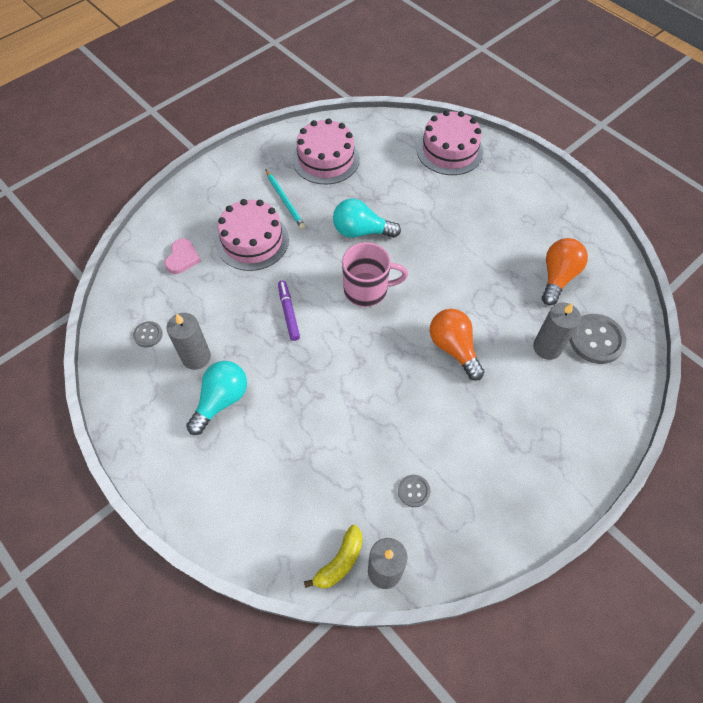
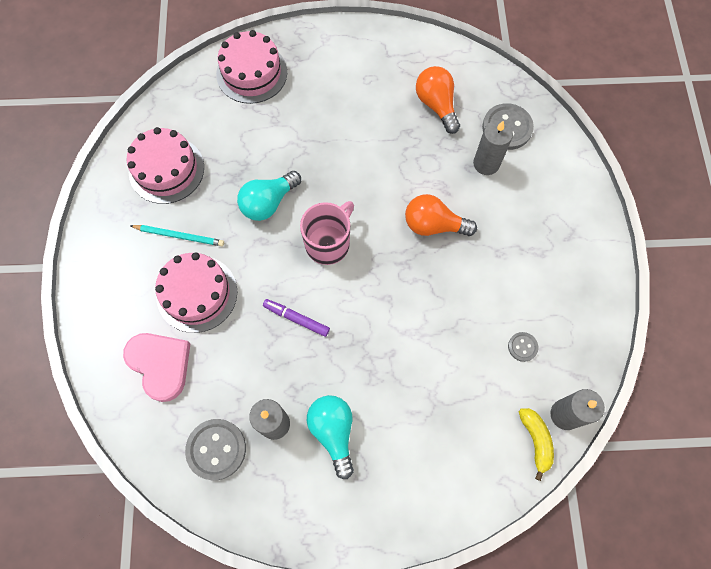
camera: 50 degrees left, 10 degrees up
(148, 335) = (216, 449): grey button -> grey button, size x1.91
(182, 258) = (160, 364): pink heart -> pink heart, size x1.65

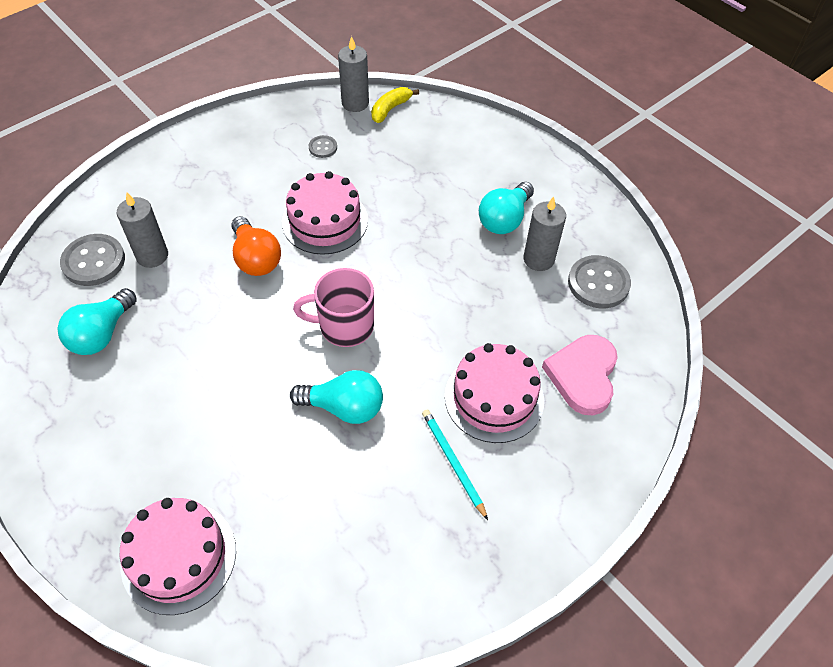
camera: 130 degrees left, 15 degrees down
(166, 170) = (389, 544): pink cake -> pink cake (325, 221)
(296, 319) = (440, 302): purple marker -> none
(436, 105) = (102, 334): orange light bulb -> turquoise light bulb

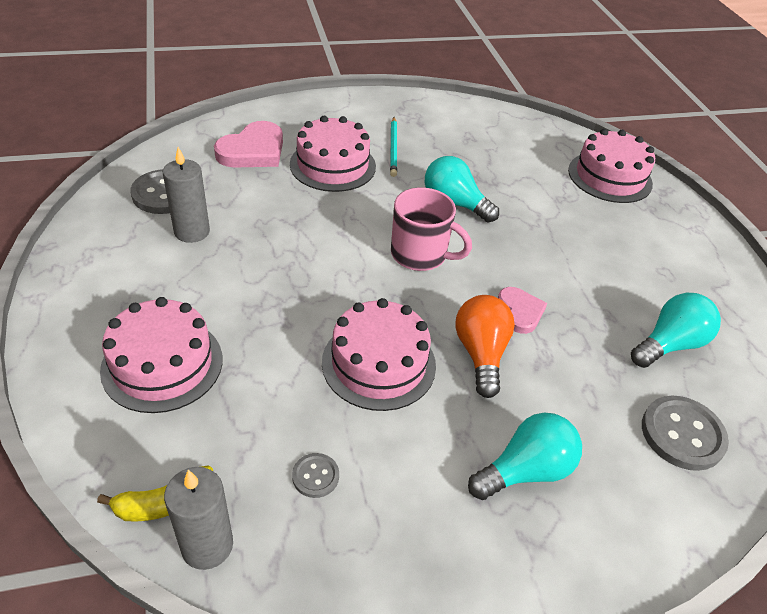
camera: 155 degrees left, 10 degrees down
(152, 256) = (606, 410): grey candle -> none
(236, 308) = (520, 312): none -> pink heart
(457, 164) = (162, 364): none -> pink cake
(504, 219) = (181, 278): turquoise light bulb -> turquoise light bulb (525, 470)

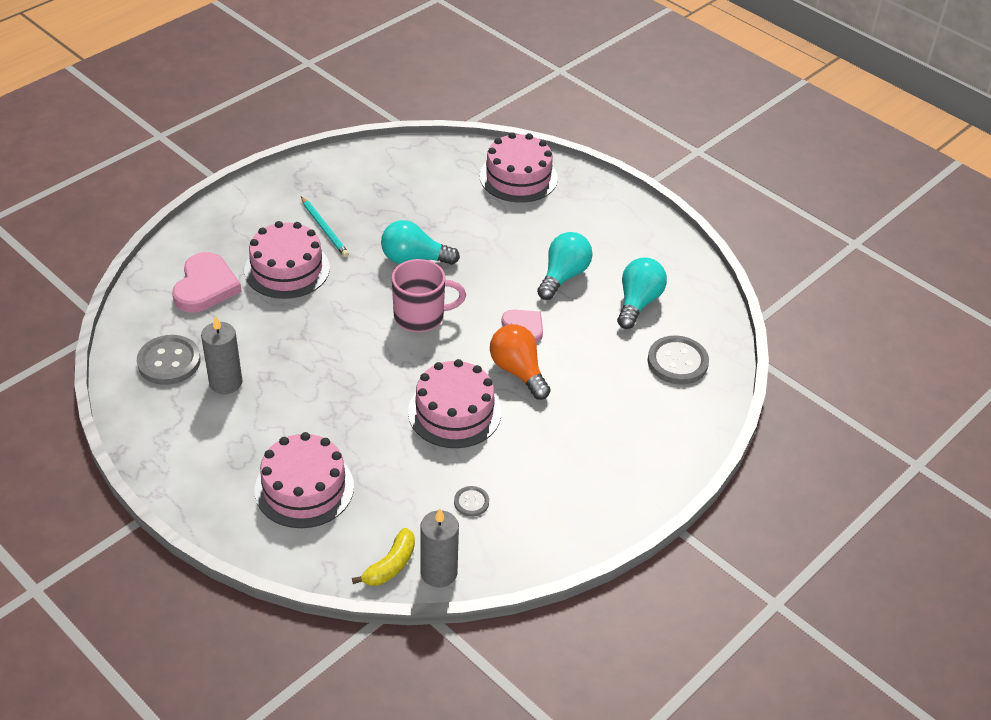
camera: 30 degrees left, 0 degrees up
(525, 470) = (597, 433): turquoise light bulb -> turquoise light bulb (563, 276)

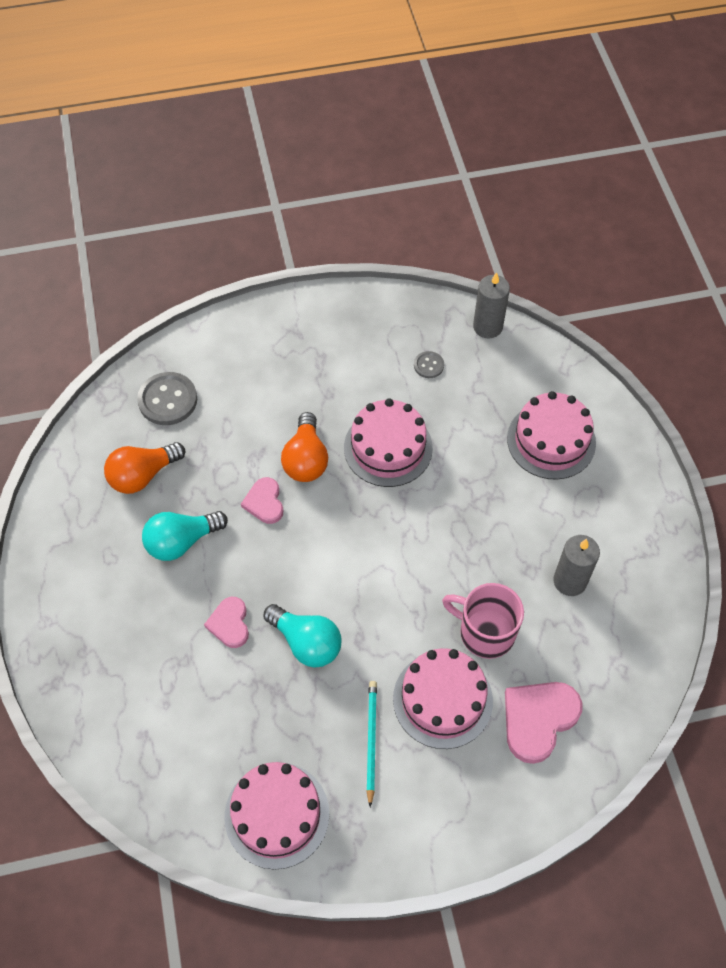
camera: 145 degrees left, 15 degrees up
(169, 362) = (613, 634): grey button -> none
(390, 565) = (519, 348): yellow banana -> none
(420, 316) = (348, 565): pink mug -> pink mug (485, 632)
(480, 246) = (230, 624): none -> pink heart
(518, 177) = (111, 706): pink cake -> pink cake (277, 815)
(638, 303) = (143, 475): turquoise light bulb -> orange light bulb

